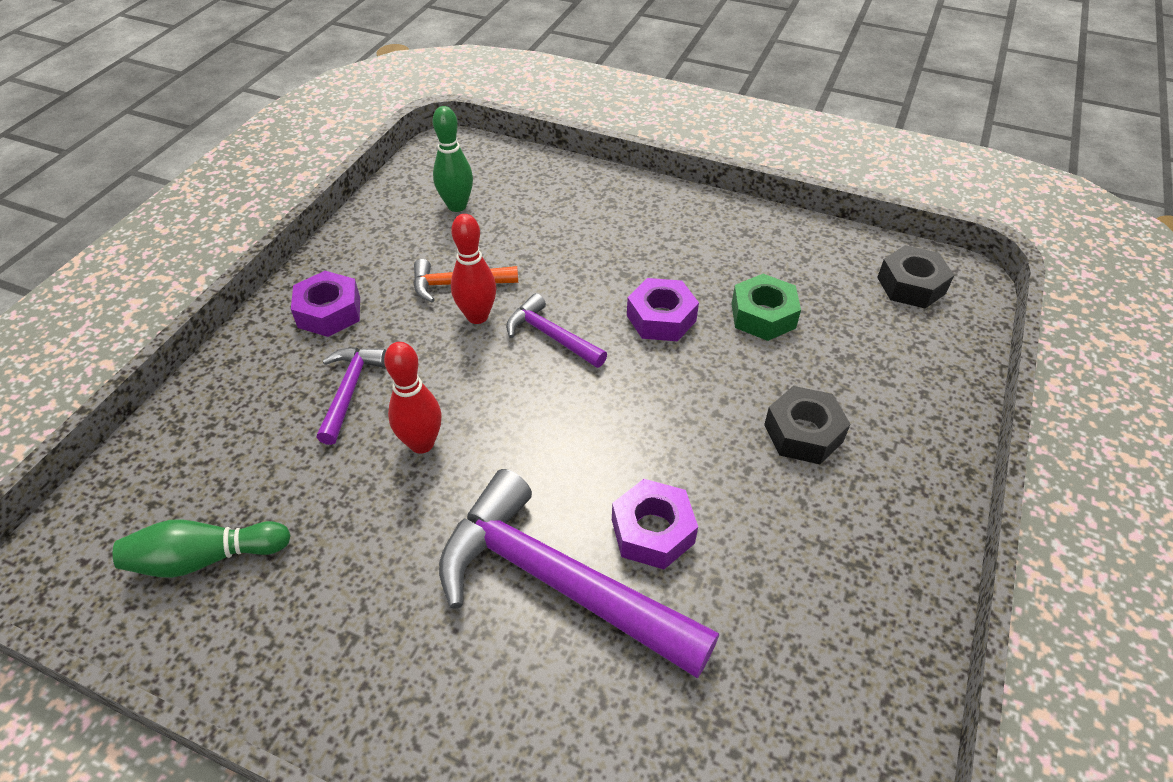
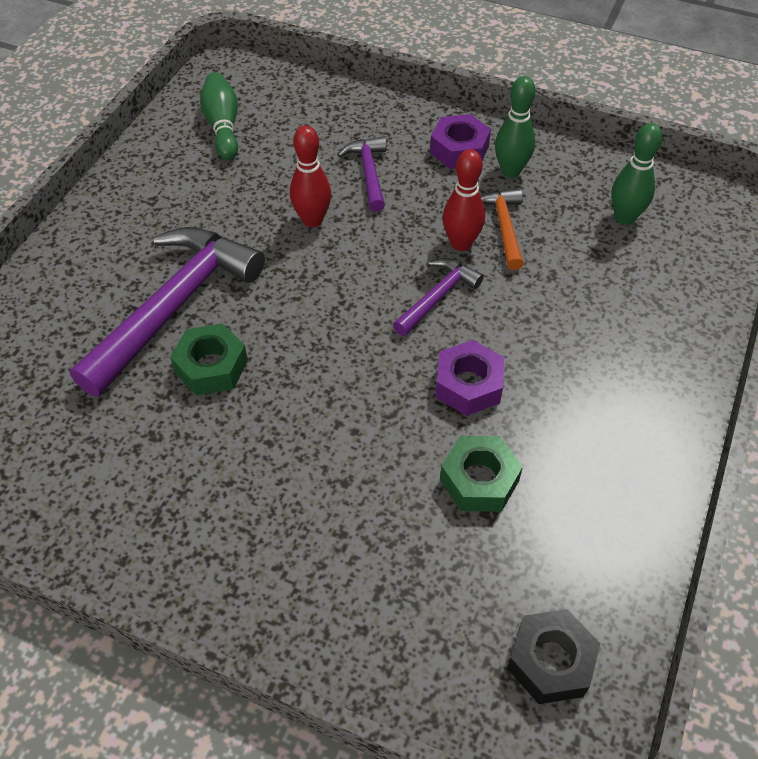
camera: 90 degrees right, 5 degrees up
(349, 391) = (369, 173): purple hammer -> purple hammer turned 105 degrees counterclockwise
(374, 275) = (510, 171): none -> green bowling pin
(652, 531) = (211, 366): purple nut -> green nut
(803, 433) = (309, 495): black nut -> none

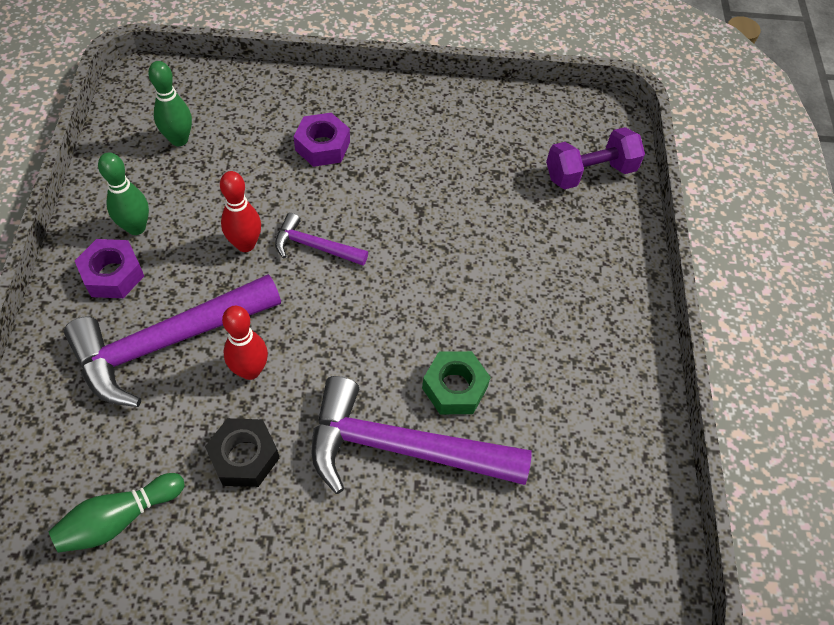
camera: 115 degrees left, 5 degrees up
(369, 173) = (167, 342): purple hammer -> purple hammer, size x2.01
(456, 643) = (589, 172): none -> purple dumbbell
(468, 385) = (396, 207): purple nut -> purple nut (322, 146)
(479, 480) = (474, 184): green nut -> none
(503, 227) = (215, 218): orange hammer -> none
(550, 661) = (575, 129): black nut -> black nut (244, 457)

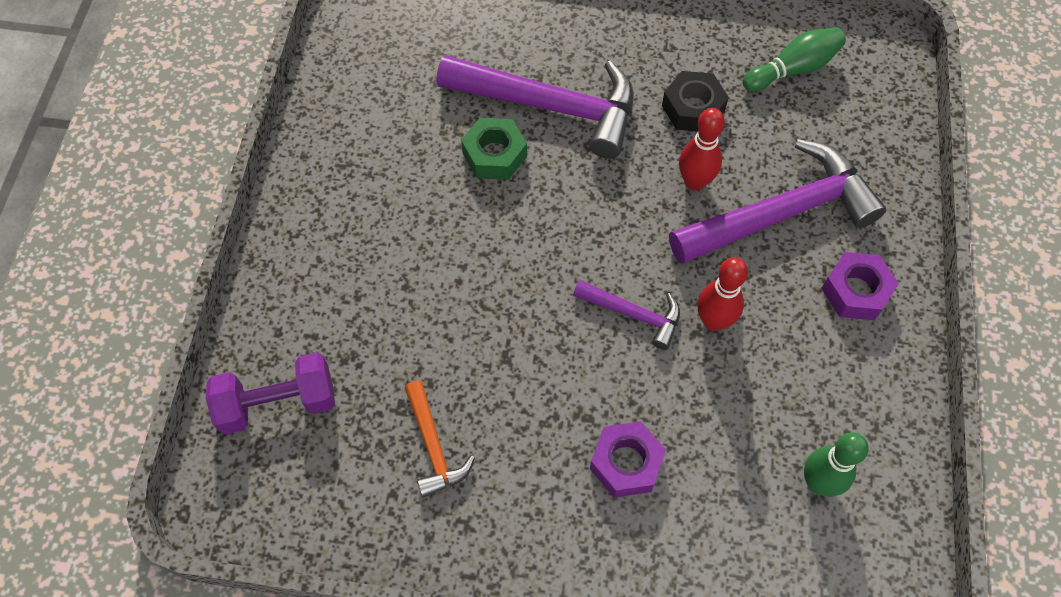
camera: 170 degrees left, 5 degrees up
(136, 227) = (844, 350): green bowling pin -> none
(466, 151) = (433, 446): none -> orange hammer

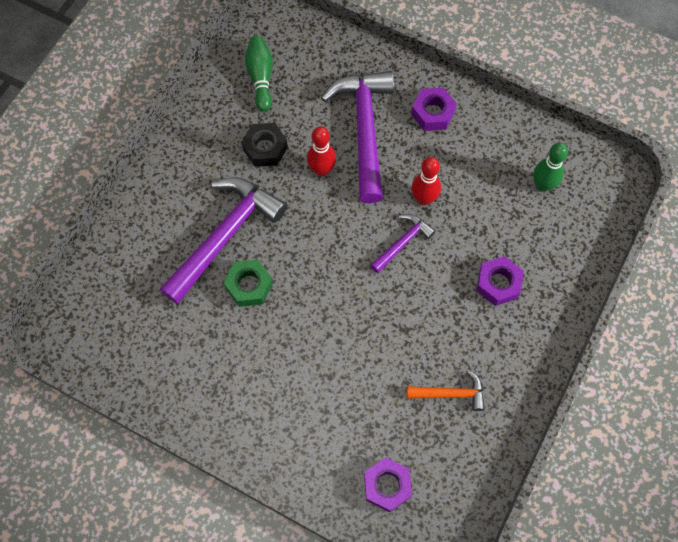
camera: 70 degrees left, 5 degrees up
(278, 403) = (387, 486): purple dumbbell -> purple nut

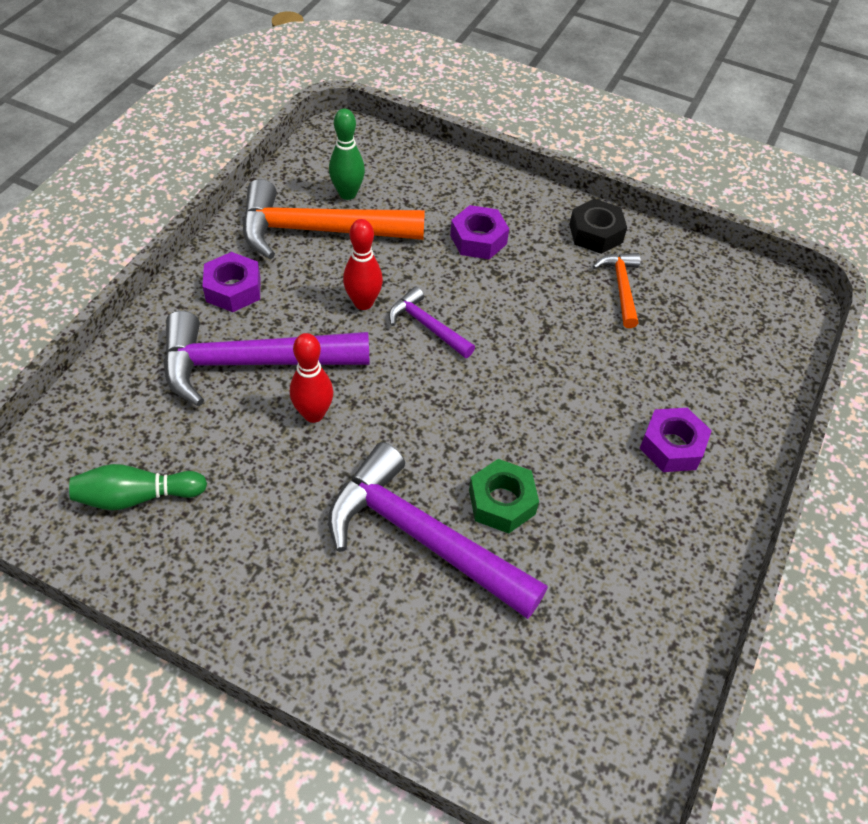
camera: 95 degrees left, 15 degrees down
(265, 148) = (271, 487): black nut -> black nut (596, 233)
(387, 486) = (745, 349): purple nut -> purple nut (672, 446)
(498, 166) = (320, 231): none -> orange hammer

